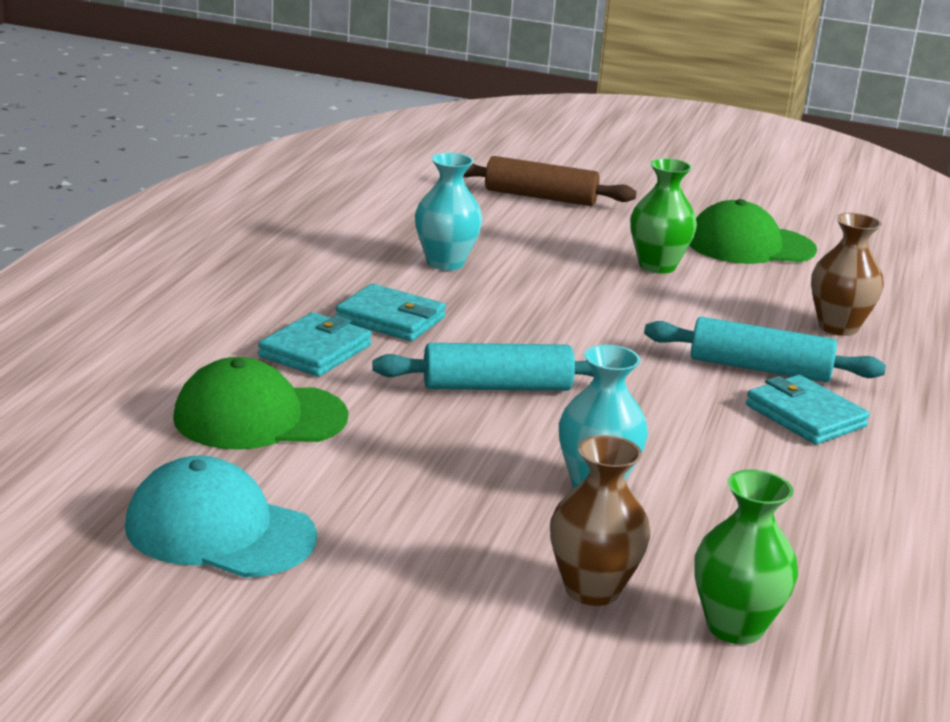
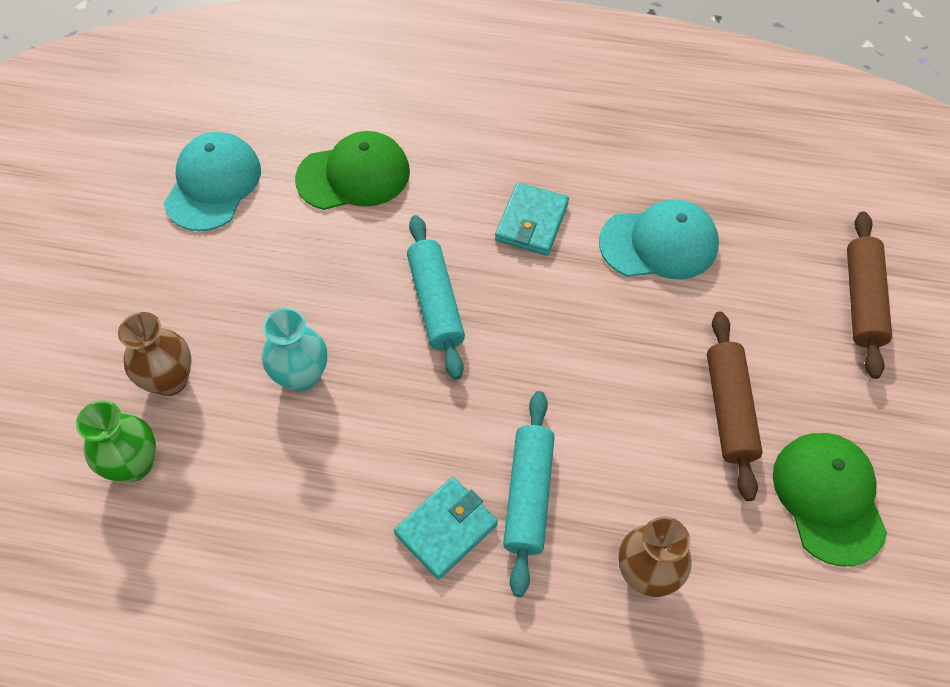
camera: 85 degrees right, 35 degrees up
(259, 417) = (354, 175): green cap -> green cap turned 90 degrees clockwise
(315, 351) = (461, 186): turquoise wallet -> none
(445, 263) = (659, 243): turquoise vase -> turquoise cap
(657, 266) = (729, 409): green vase -> brown rolling pin

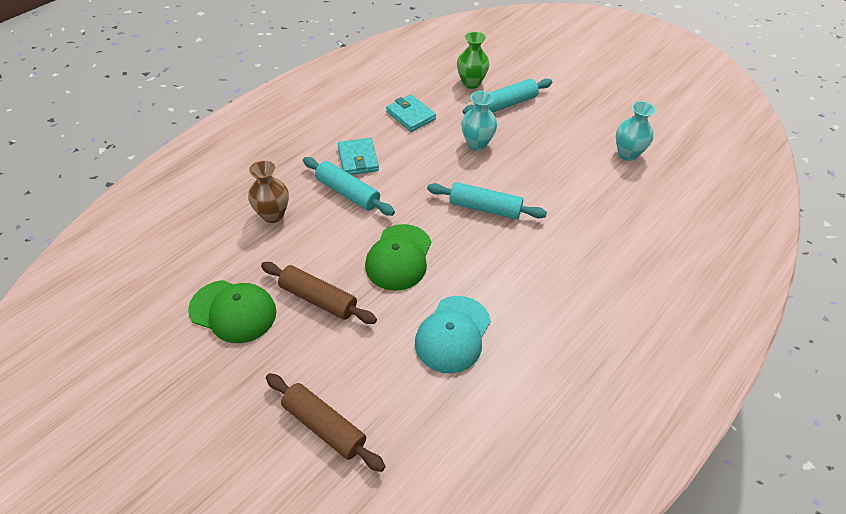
camera: 120 degrees right, 10 degrees down
(170, 380) = (507, 104): brown vase -> turquoise rolling pin
(213, 184) = (627, 154): turquoise cap -> turquoise vase
(354, 175) = (602, 211): green cap -> green cap (399, 257)
(531, 222) = (513, 277): turquoise wallet -> turquoise wallet (410, 115)

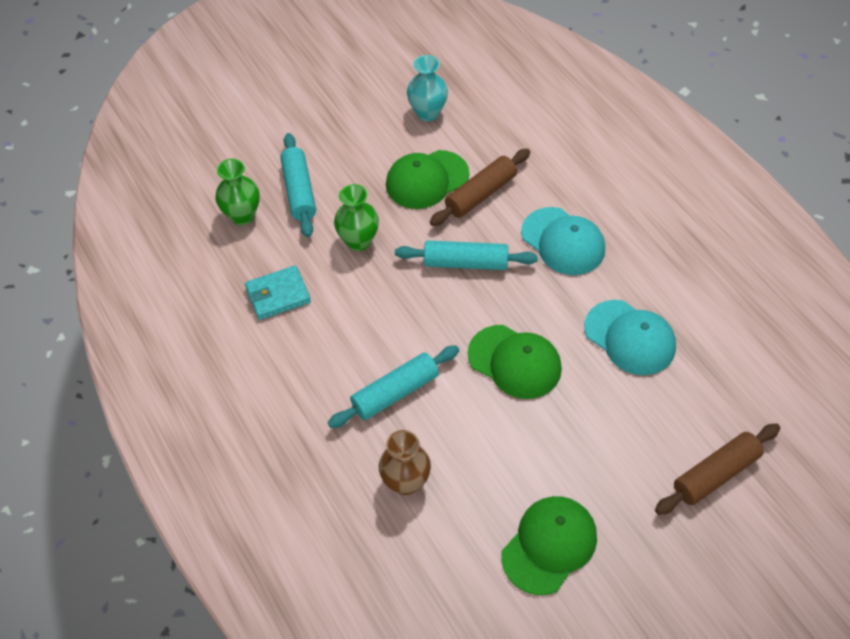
camera: 70 degrees left, 5 degrees up
(318, 299) = (554, 453): brown rolling pin -> brown rolling pin (481, 194)
(358, 159) = (338, 370): turquoise wallet -> none
(477, 144) = (358, 241): turquoise vase -> green vase
(485, 208) = (465, 263): turquoise rolling pin -> turquoise rolling pin turned 60 degrees clockwise
(538, 267) = (563, 241): none -> turquoise cap
(557, 168) = (427, 180): none -> green cap

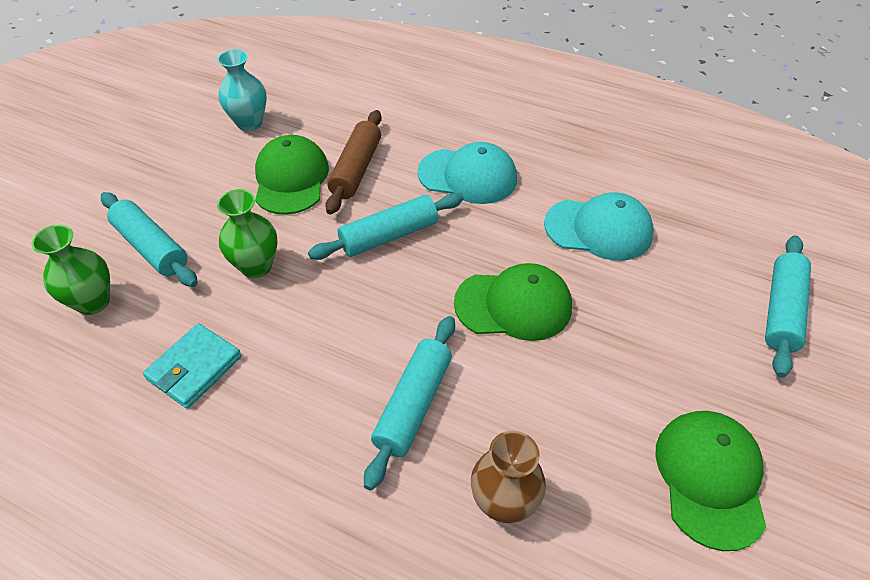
camera: 35 degrees left, 5 degrees down
(427, 180) = (291, 179): green cap -> green cap turned 150 degrees clockwise
(715, 474) = (781, 311): brown rolling pin -> turquoise rolling pin

